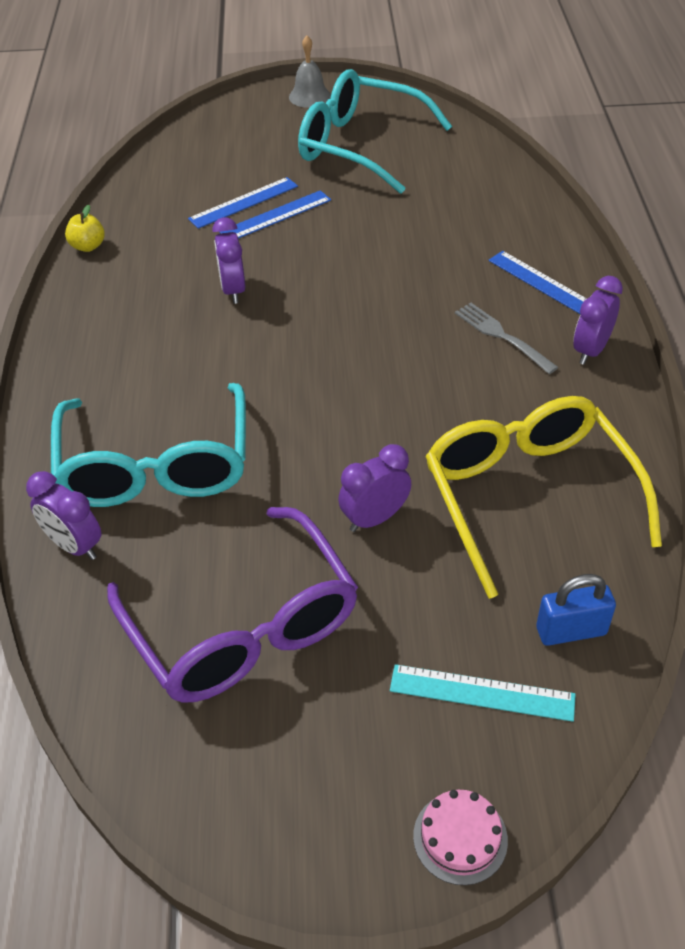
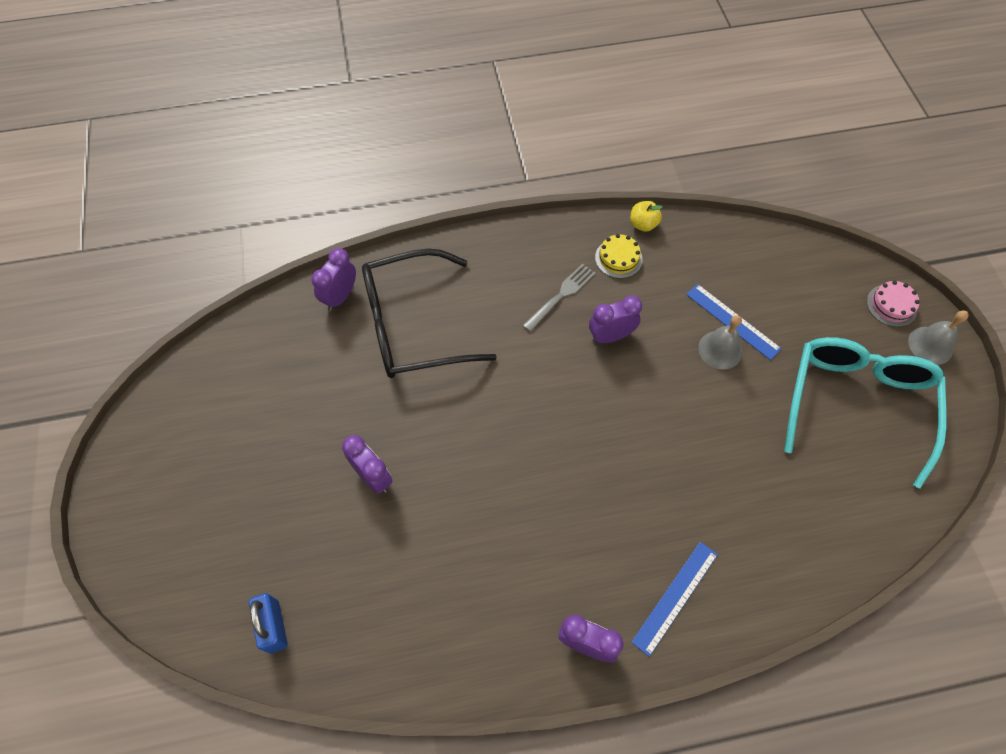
camera: 80 degrees right, 15 degrees up
(128, 271) = (618, 258): none -> yellow cake
(156, 466) = (412, 326): turquoise glasses -> black glasses
(243, 627) = (277, 407): purple glasses -> none
(276, 216) = (720, 350): blue ruler -> grey bell
(460, 837) = (123, 557): pink cake -> pink cake (891, 305)
(482, 693) = (224, 564): turquoise ruler -> none
(503, 336) = (591, 561): grey fork -> grey fork (560, 296)
(528, 495) = (403, 590): yellow glasses -> none

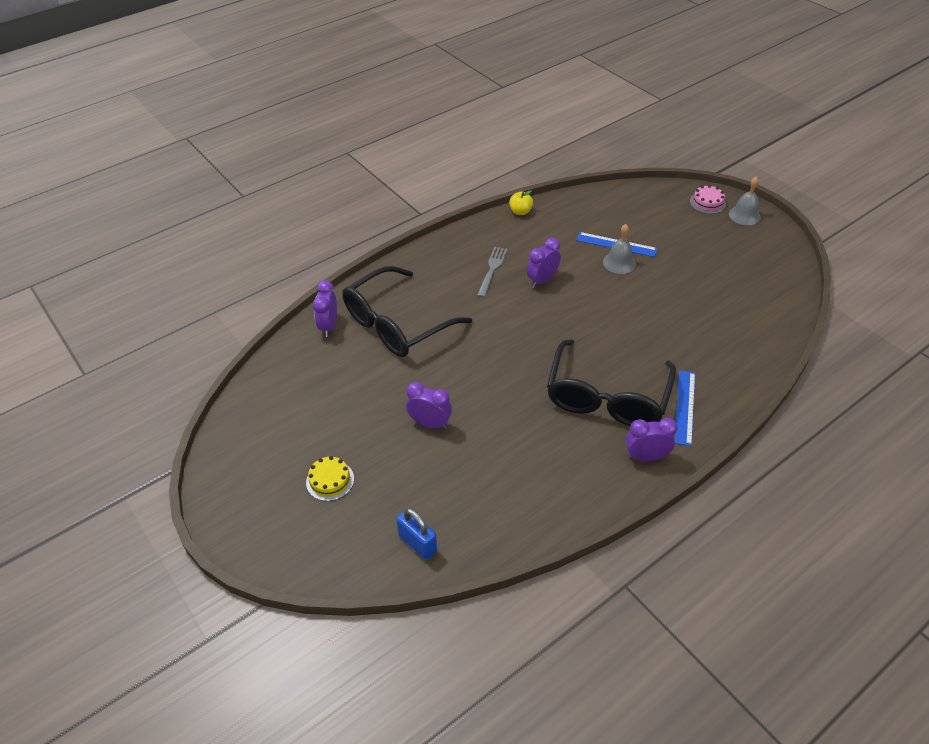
camera: 25 degrees left, 15 degrees down
(589, 537) = (607, 397): none -> black glasses
(618, 258) = (517, 236): yellow cake -> yellow cake (330, 480)
(856, 404) = (722, 261): turquoise glasses -> none

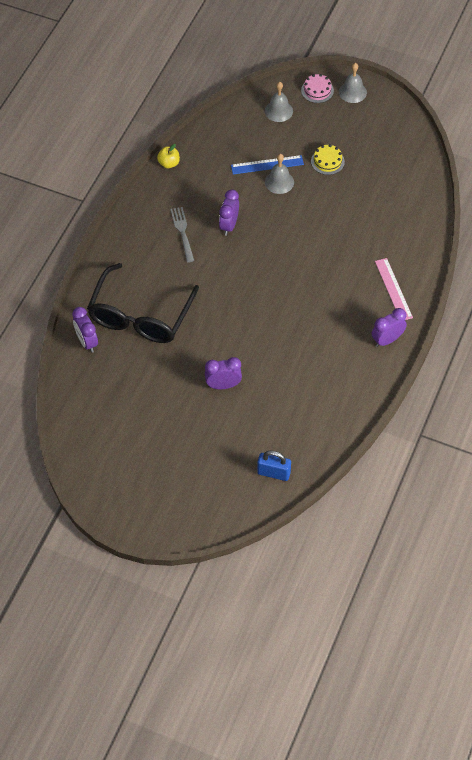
camera: 30 degrees left, 10 degrees up
(330, 480) = (182, 460): yellow cake -> yellow cake (327, 161)
(607, 397) = (336, 306): black glasses -> none
(657, 206) = (278, 111): none -> grey bell
(684, 407) = (393, 289): blue ruler -> pink ruler

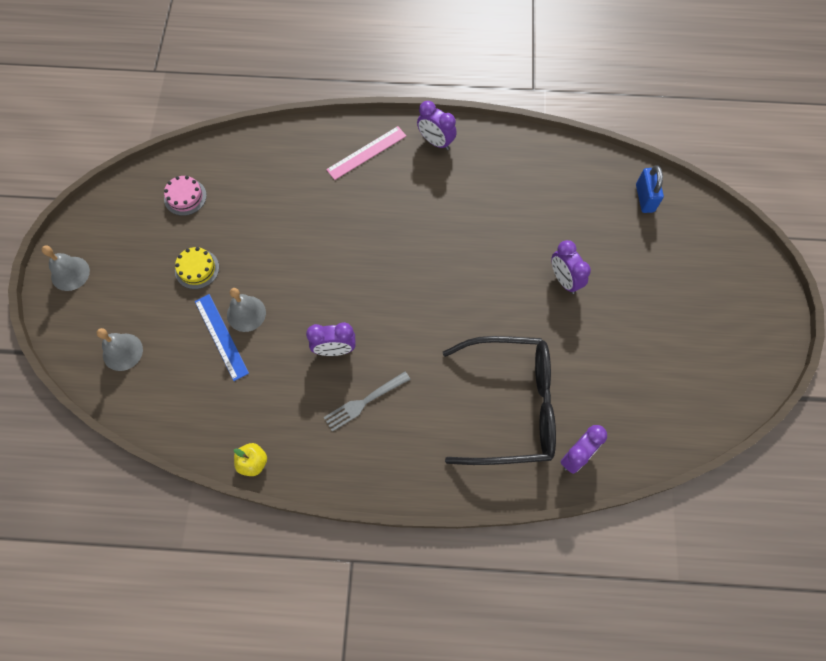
camera: 110 degrees left, 10 degrees up
(317, 90) = (75, 316): pink cake -> pink cake (185, 197)

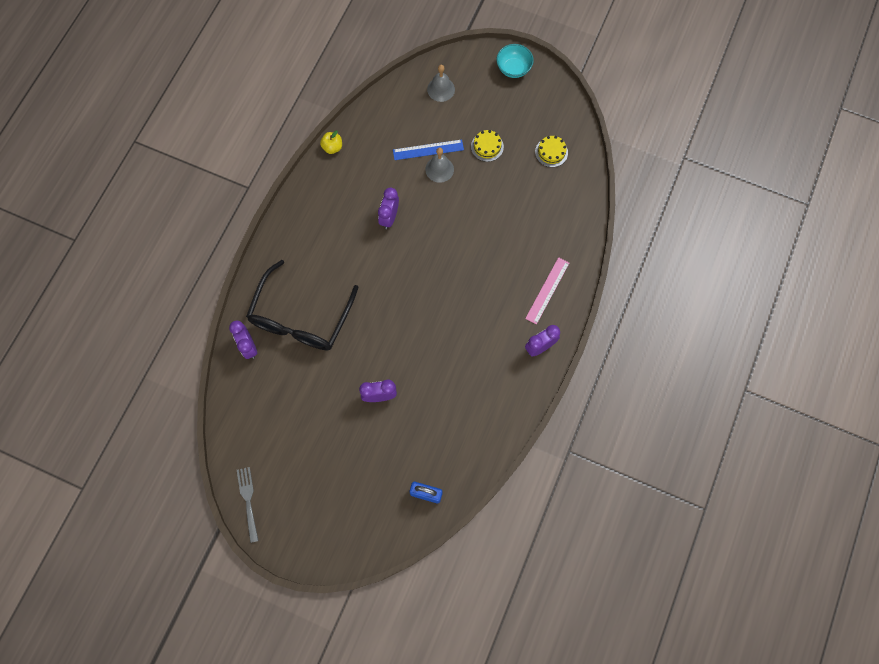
camera: 110 degrees right, 5 degrees up
(70, 273) = (513, 69): grey bell -> turquoise bowl
(185, 197) = (551, 152): pink cake -> yellow cake
(365, 401) = (344, 225): grey fork -> grey fork (248, 501)
(366, 153) = (547, 290): pink ruler -> pink ruler turned 45 degrees clockwise

